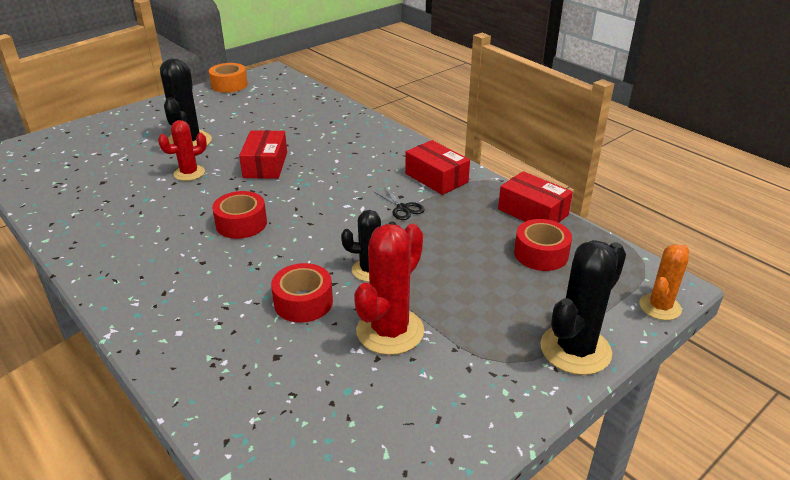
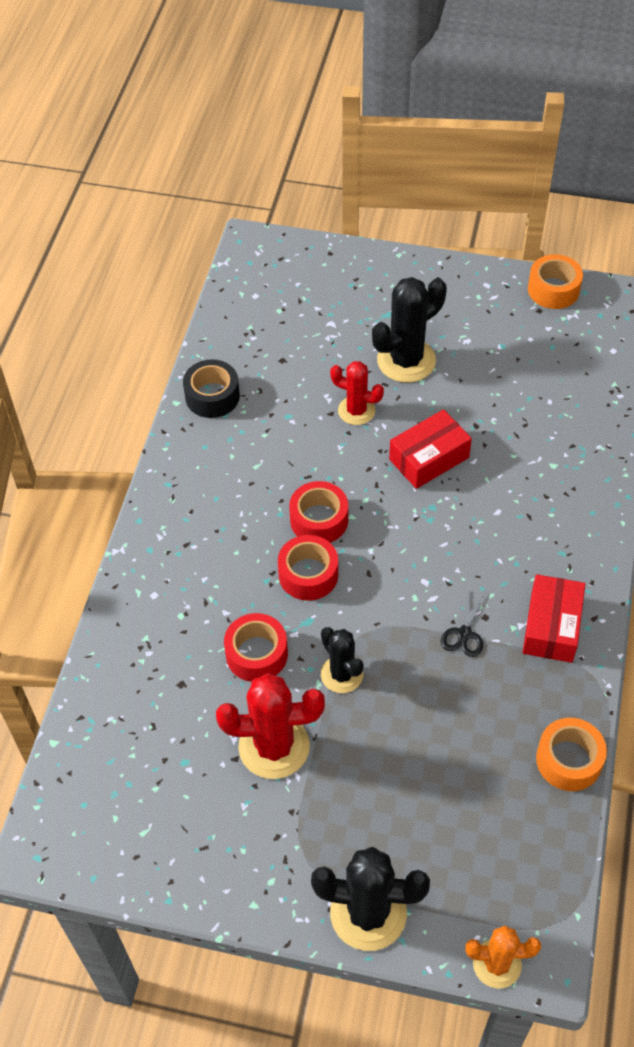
camera: 55 degrees right, 20 degrees up
(72, 222) = (212, 396): none -> black tape
(533, 212) = (568, 760): red box -> orange tape
(541, 254) = (495, 808): red tape -> red tape (308, 574)

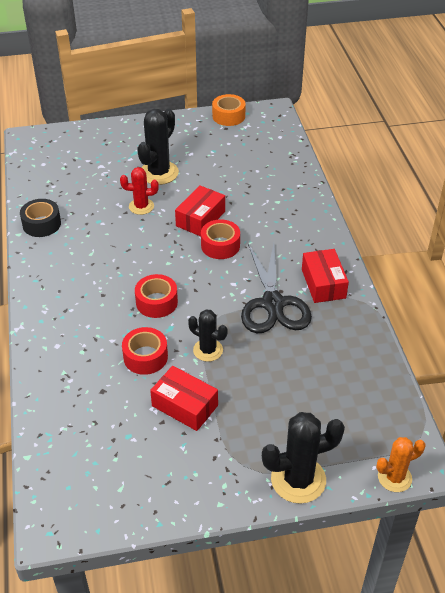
camera: 25 degrees left, 10 degrees down
(274, 746) = (185, 406): red cactus -> red box
(319, 520) = (148, 271): red tape -> red tape (220, 245)
(464, 634) = (273, 303): black scissors -> black scissors, size x2.41
(568, 760) = (373, 350): orange tape -> none

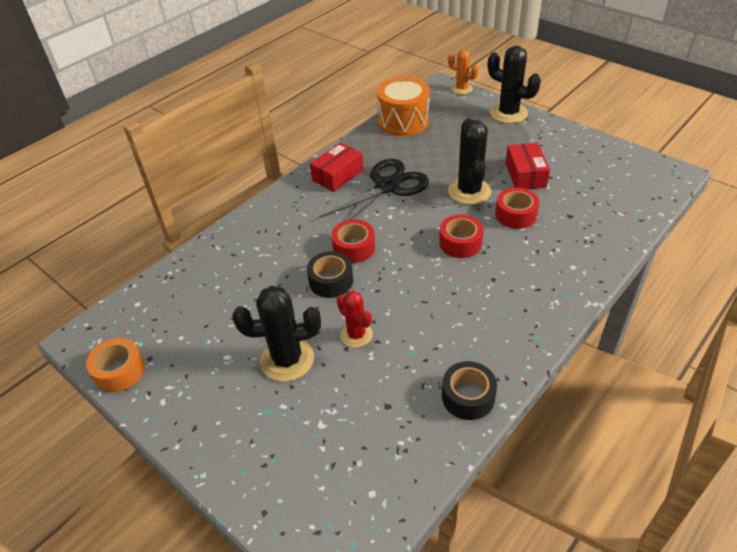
camera: 125 degrees left, 0 degrees up
(200, 219) = (331, 281): red box -> black tape
(208, 350) = (469, 191): black cactus -> black cactus, size x1.61
(370, 379) = (403, 121): none -> orange drum

